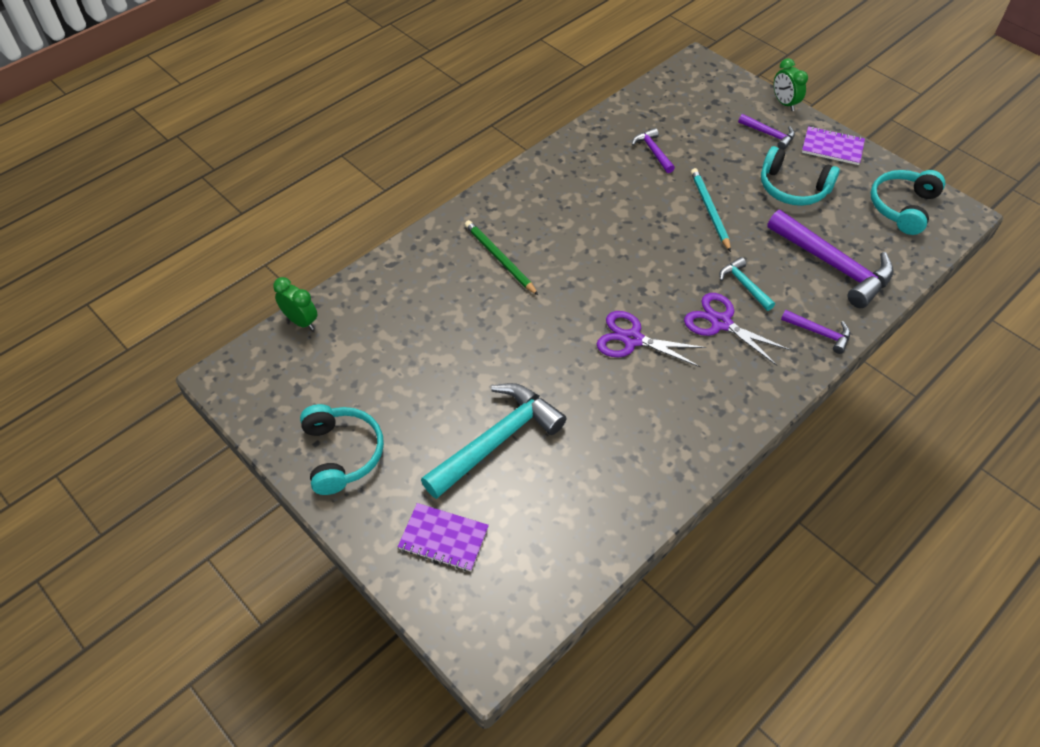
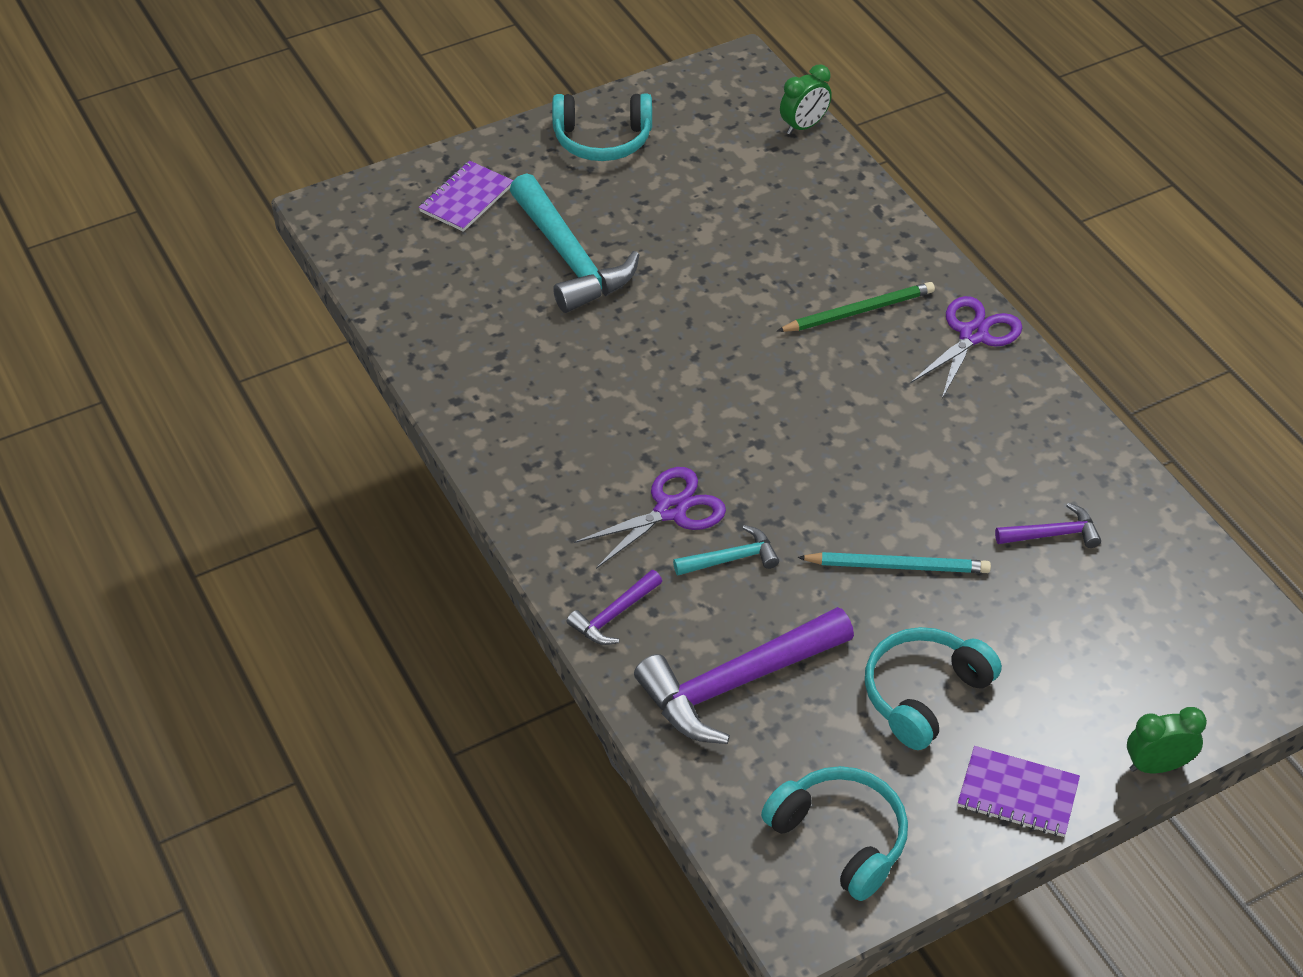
camera: 105 degrees right, 5 degrees down
(632, 339) = (674, 410): purple scissors -> purple scissors (973, 335)
(769, 135) = (1069, 709): purple hammer -> none
(832, 147) = (1017, 794): purple notebook -> purple notebook turned 75 degrees clockwise

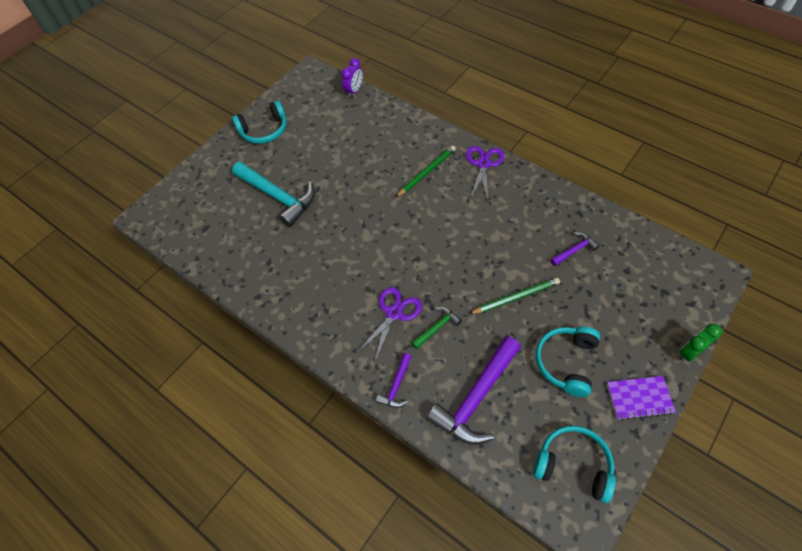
camera: 20 degrees left, 10 degrees up
(466, 198) = (212, 185): purple notebook -> none
(731, 559) = (437, 327): turquoise hammer -> green hammer
(804, 126) = (354, 91): green clock -> purple clock
(897, 566) = (515, 297): turquoise pencil -> green pencil

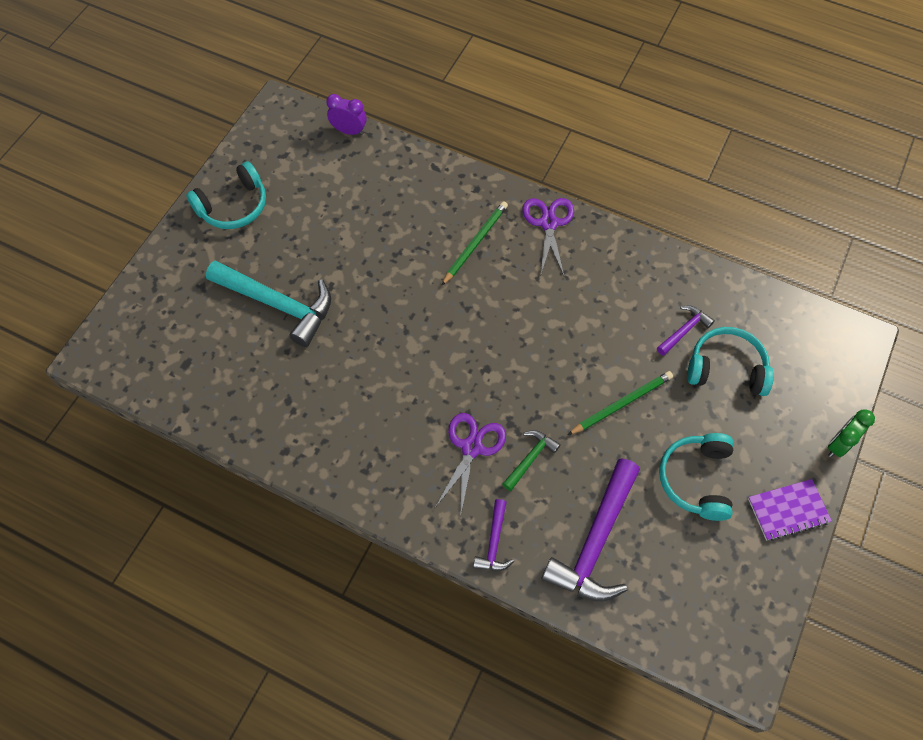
camera: 15 degrees left, 5 degrees up
(354, 91) = (349, 131): purple clock -> purple clock turned 90 degrees counterclockwise
(573, 465) = (724, 604): turquoise headphones -> turquoise headphones (726, 368)

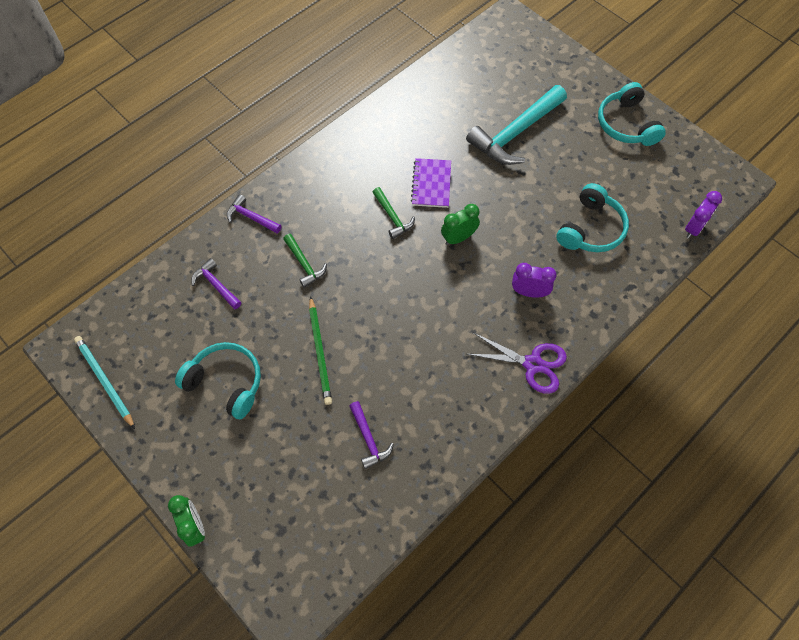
camera: 110 degrees right, 0 degrees up
(435, 391) = (392, 217): none -> green hammer
(437, 320) = (458, 238): none -> green clock
(472, 447) = (332, 227): purple scissors -> none
(475, 244) = (529, 292): green pencil -> purple clock
(595, 541) = (216, 285): purple hammer -> purple hammer, size x0.49
(726, 368) = (314, 459): turquoise headphones -> turquoise headphones (591, 229)
(758, 605) = (105, 381): none -> turquoise pencil
(788, 510) = (162, 446): purple notebook -> purple notebook (431, 184)

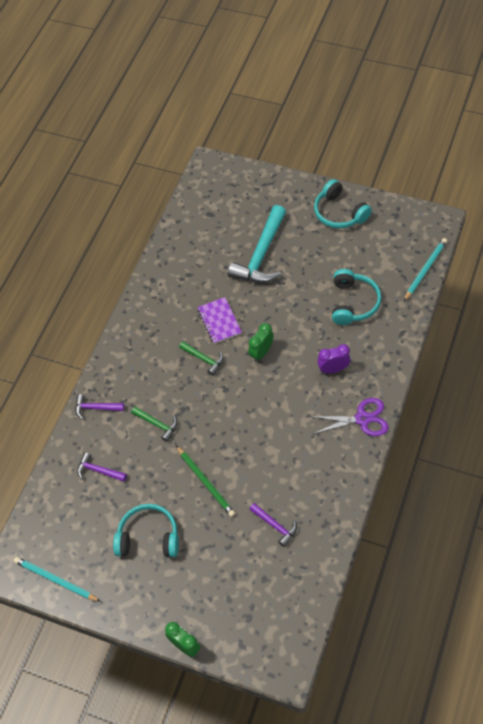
camera: 20 degrees left, 5 degrees down
(694, 228) = (425, 270): purple clock -> turquoise pencil

